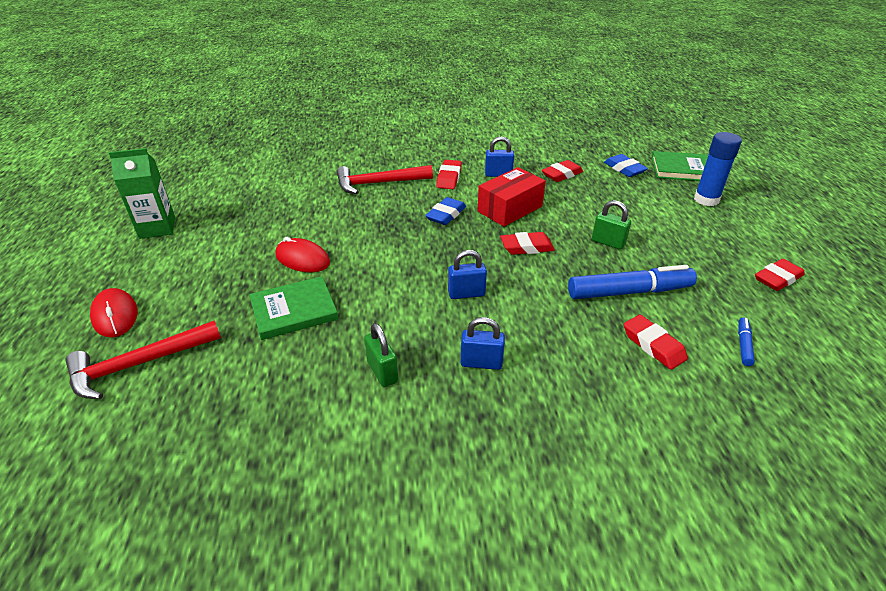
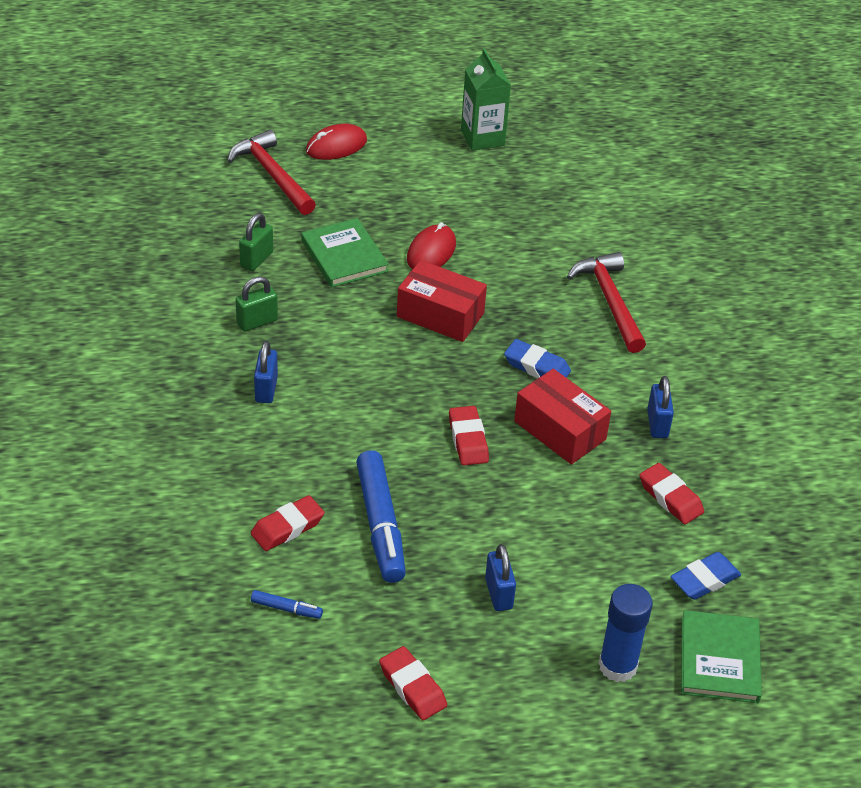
camera: 85 degrees right, 5 degrees up
(384, 256) = (440, 315): none -> red box
(449, 178) = (637, 371): red eraser -> none
(466, 294) = (373, 382): blue padlock -> blue padlock (498, 593)
(608, 242) = (485, 522): green padlock -> green padlock (256, 259)

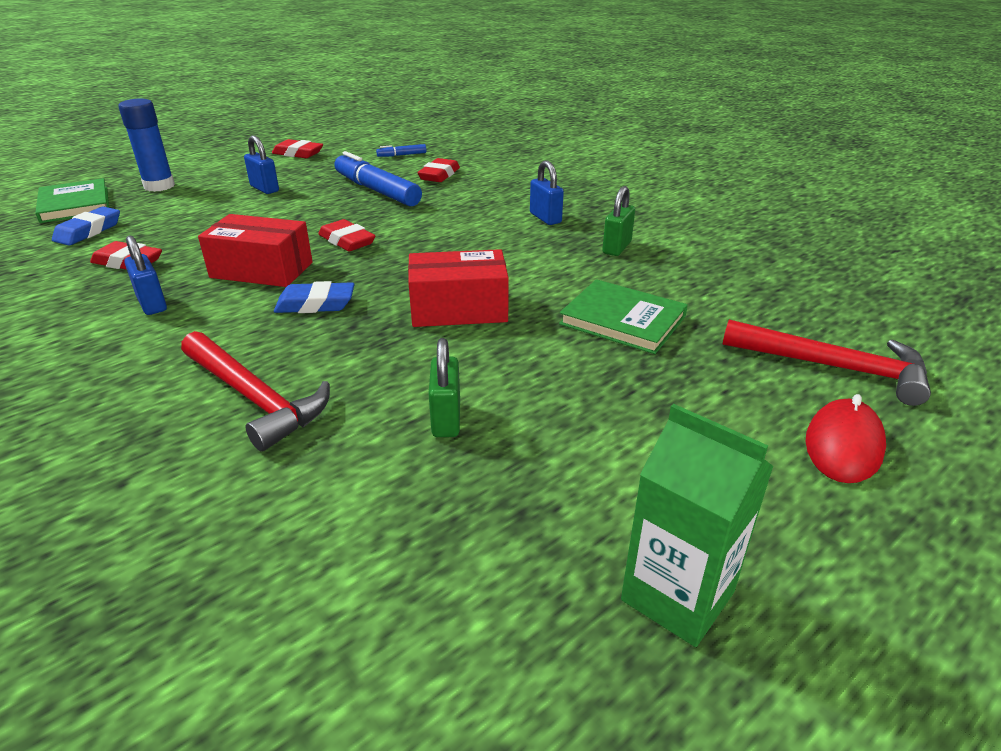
camera: 150 degrees right, 10 degrees down
(256, 259) = (695, 285): green padlock -> green padlock (446, 419)
(431, 252) = (537, 362): red mouse -> none

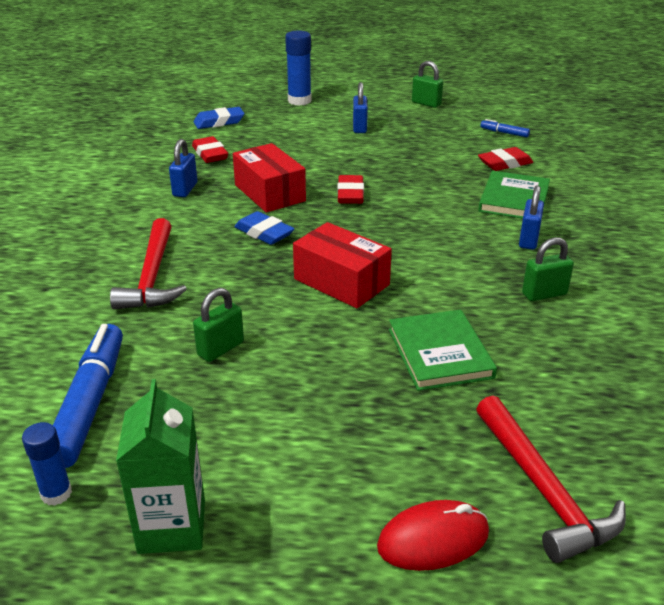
camera: 45 degrees right, 0 degrees up
(75, 204) = (237, 98): green book -> green book (514, 199)
(298, 154) = (426, 103): red eraser -> green padlock
(377, 191) = (434, 159): blue marker -> blue marker (89, 403)
(520, 670) = (56, 493): none -> blue glue stick

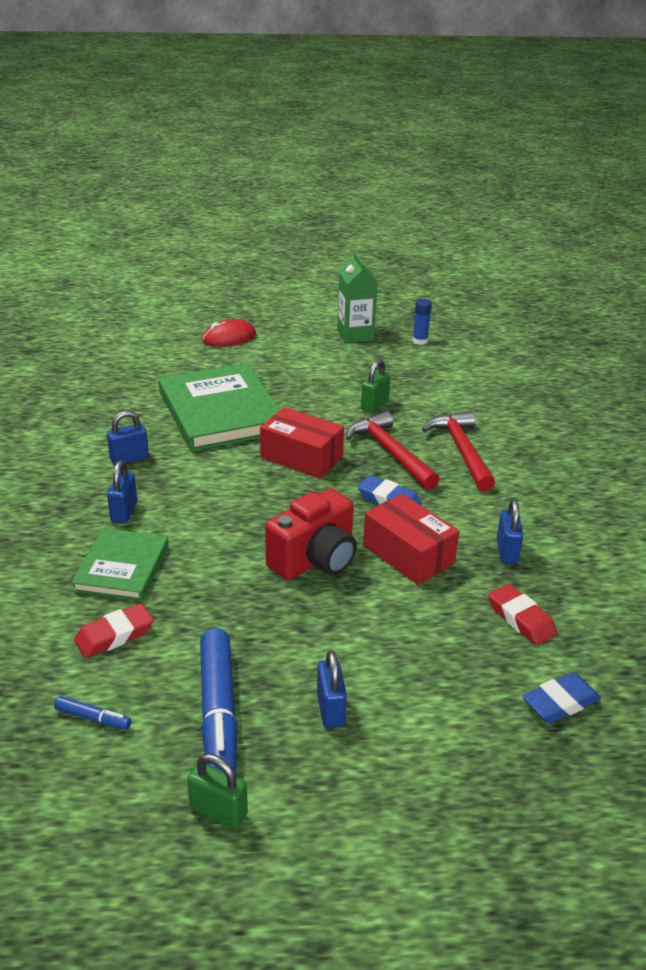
camera: 170 degrees right, 0 degrees up
(89, 403) = (436, 373): blue marker -> blue marker (218, 711)
(299, 101) = (461, 795): blue glue stick -> none
(350, 194) = (315, 560): red eraser -> red camera
(440, 353) = (220, 412): green book -> green book, size x1.72
(543, 490) = (170, 355): red hammer -> red hammer (390, 452)
(544, 294) = (129, 458): green padlock -> blue padlock

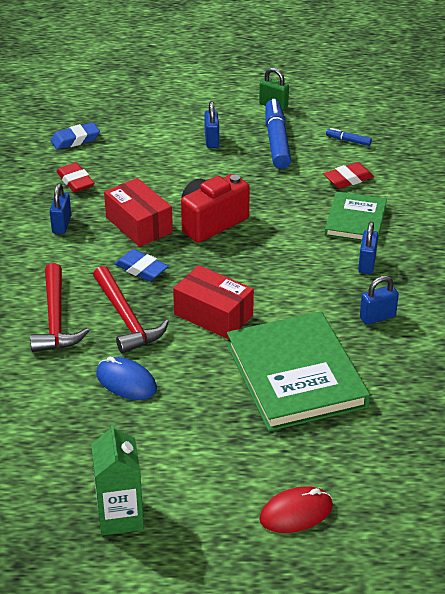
camera: 175 degrees left, 5 degrees up
(374, 405) = (126, 382): green padlock -> blue mouse
(420, 341) = (34, 500): blue glue stick -> none

